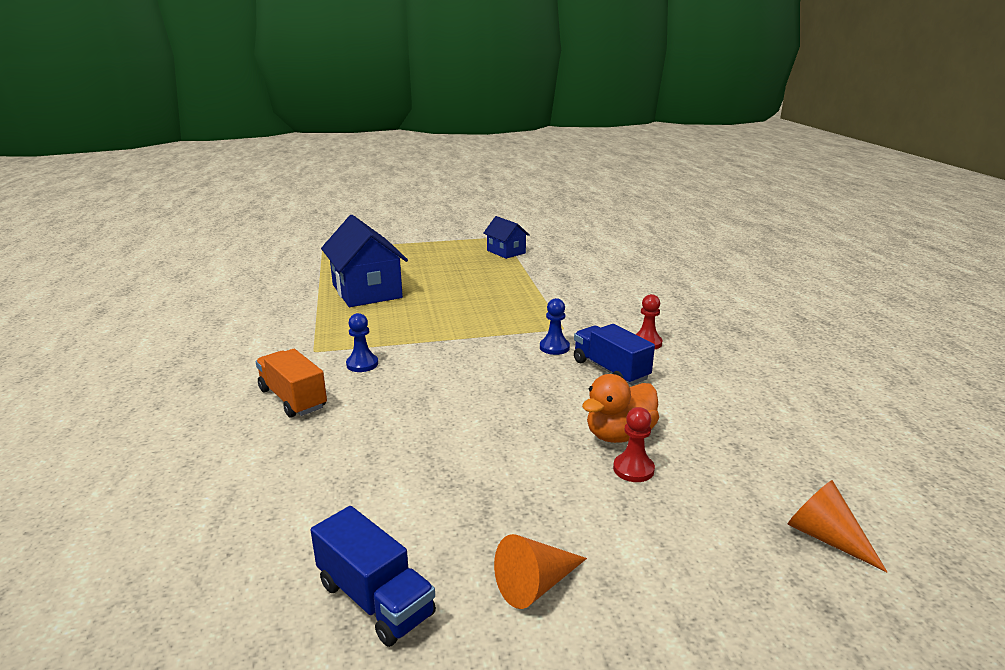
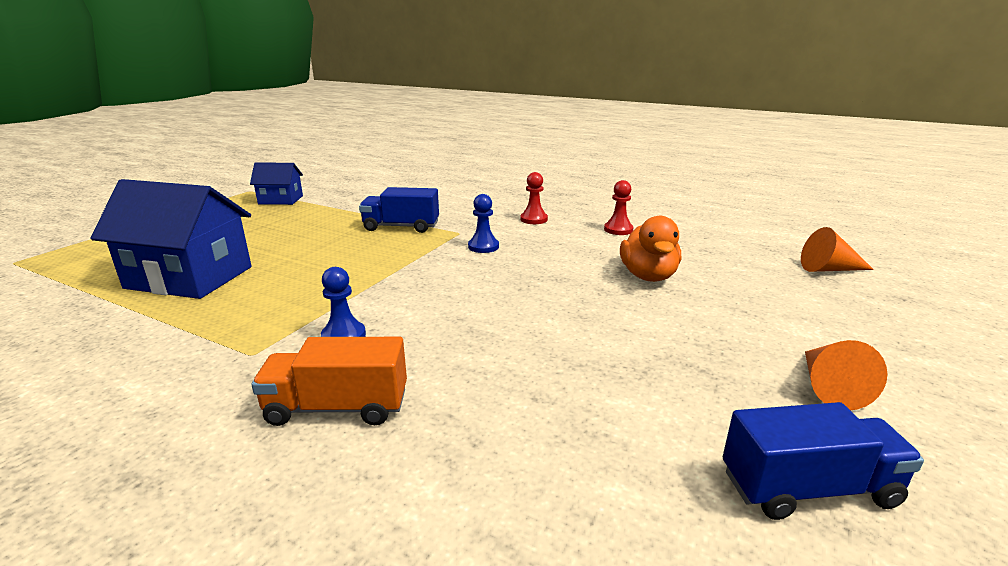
camera: 50 degrees left, 0 degrees up
(610, 370) = (552, 243): blue truck -> blue truck (401, 227)
(633, 469) = (700, 289): red pawn -> red pawn (618, 230)

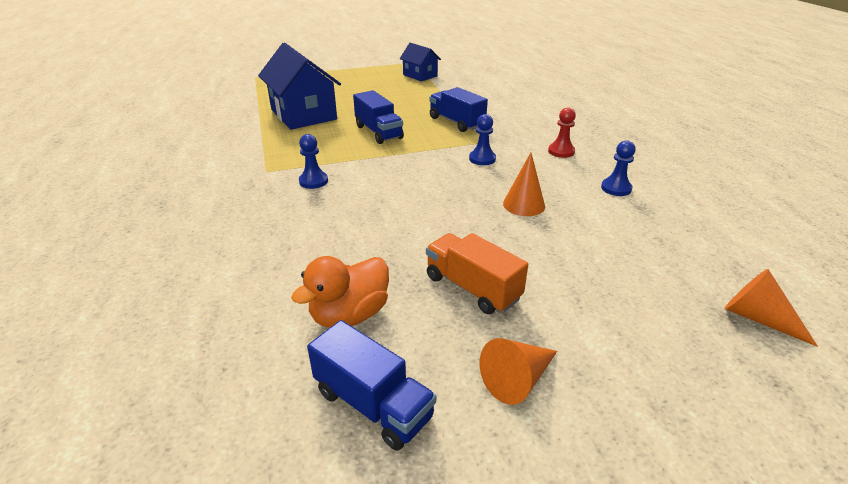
camera: 45 degrees right, 10 degrees up
(332, 261) = (378, 132): none -> blue truck
(337, 408) = (256, 216): orange truck -> orange truck (472, 288)
(584, 266) = (524, 204): none -> orange cone
(618, 230) = (616, 188): red pawn -> blue pawn
(648, 276) = (558, 235): orange duck -> orange duck (349, 315)

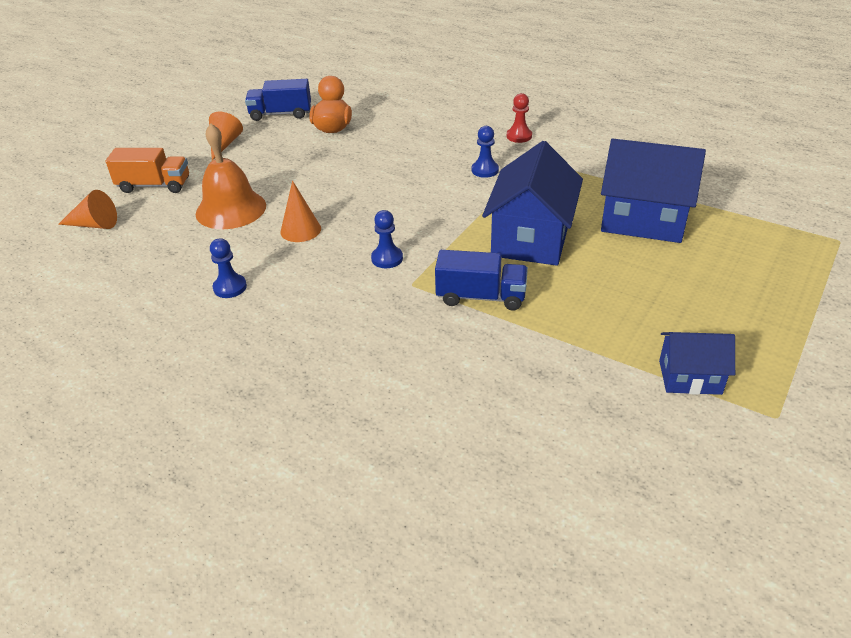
camera: 140 degrees right, 5 degrees up
(378, 132) = (531, 238): blue truck -> blue house
(472, 288) = (282, 164): orange truck -> orange truck (154, 185)
(561, 151) = (318, 312): red pawn -> red pawn (519, 136)
(575, 257) = (231, 209): none -> orange bell

